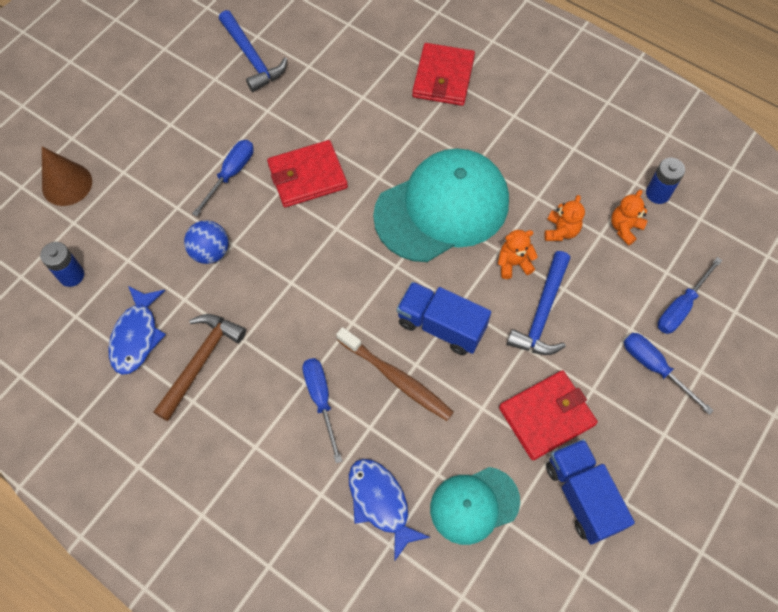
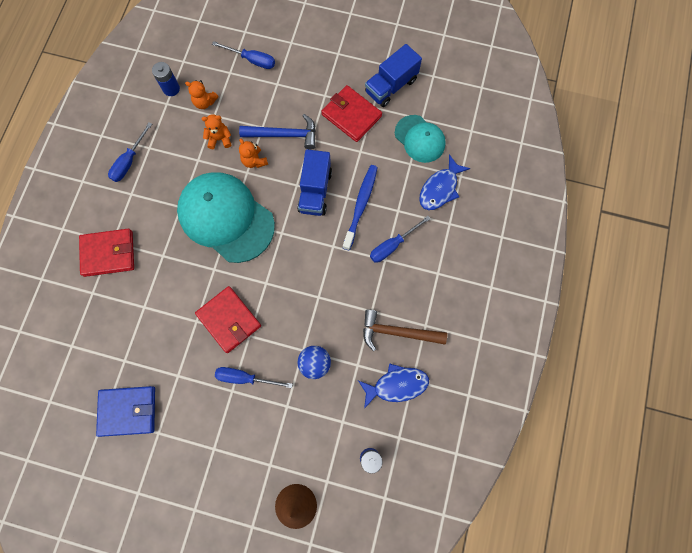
camera: 110 degrees left, 10 degrees up
(252, 58) = (128, 411): blue hammer -> blue wallet
(396, 378) = (360, 205): brown toothbrush -> blue toothbrush
(654, 367) = (298, 66): blue screwdriver -> blue screwdriver (129, 161)

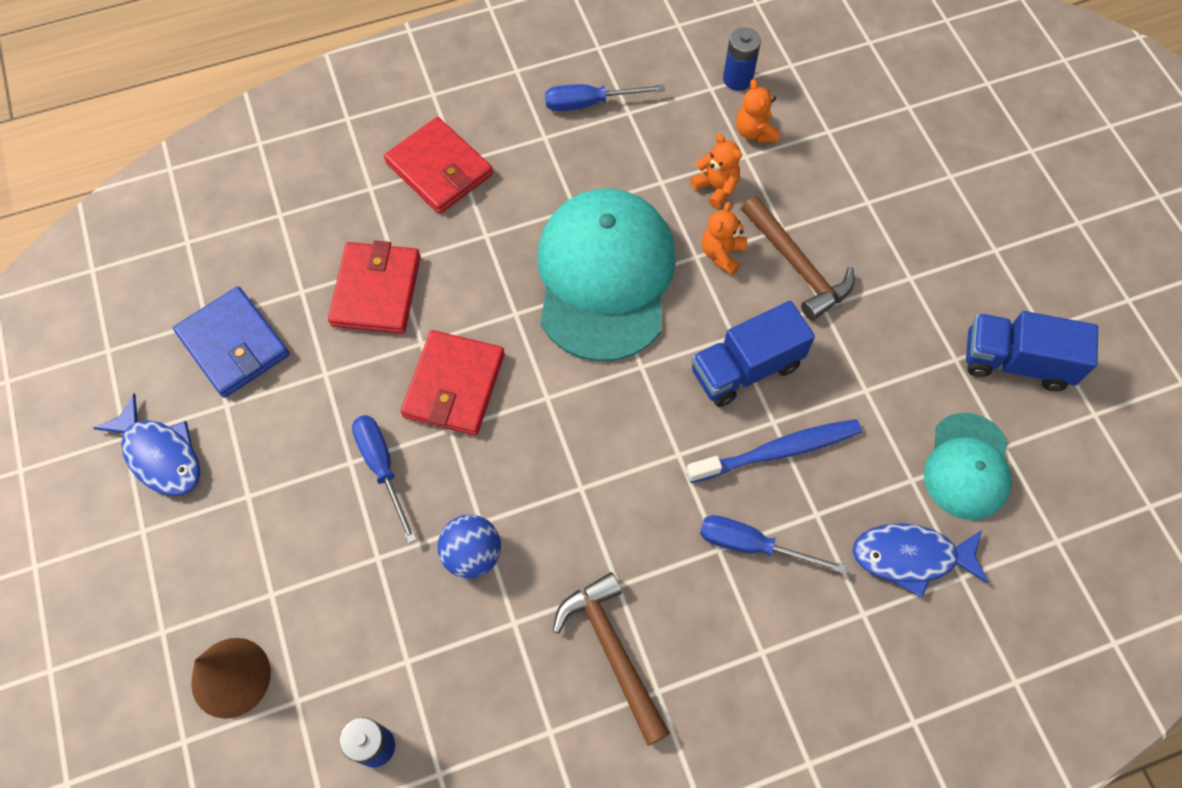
camera: 55 degrees right, 10 degrees down
(252, 60) = (874, 145): blue screwdriver -> none
(284, 135) = (797, 266): blue hammer -> brown hammer
(351, 115) = (913, 337): red wallet -> red wallet (376, 291)
(396, 385) = (524, 710): blue fish -> blue fish (160, 455)

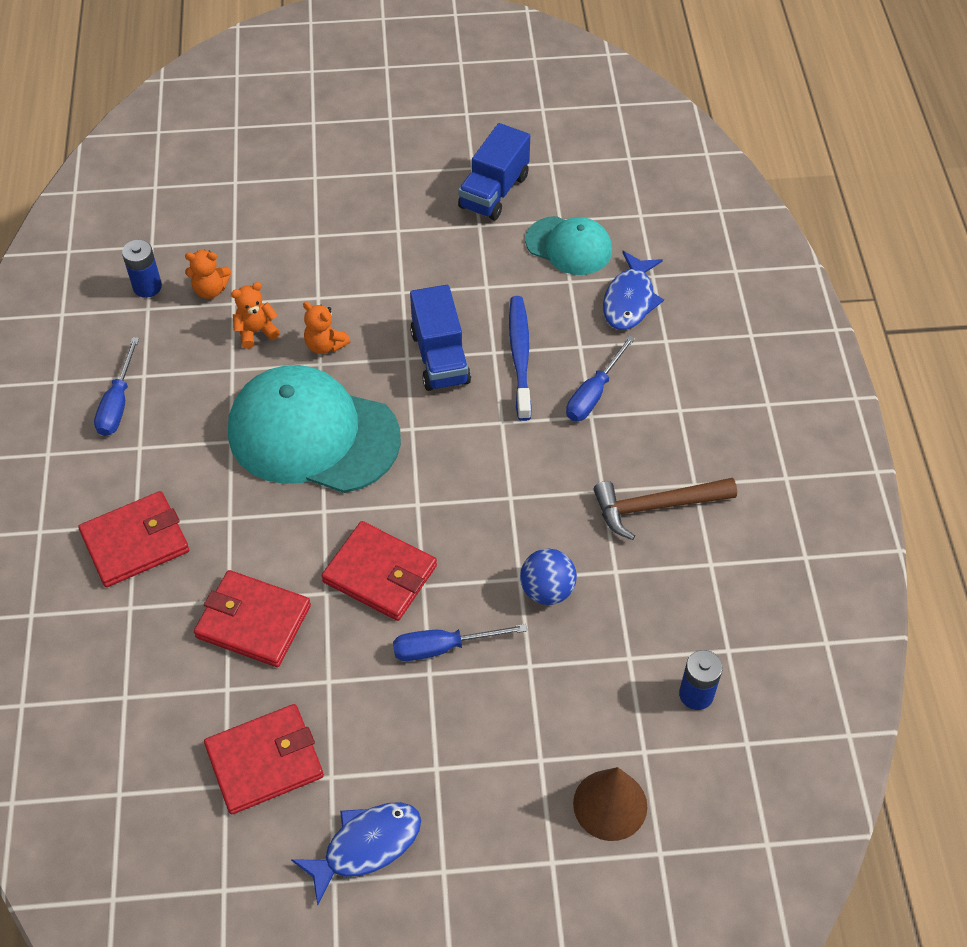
camera: 75 degrees left, 10 degrees down
(234, 344) = (264, 761): blue wallet -> red wallet
(797, 266) = (357, 297): brown hammer -> none

